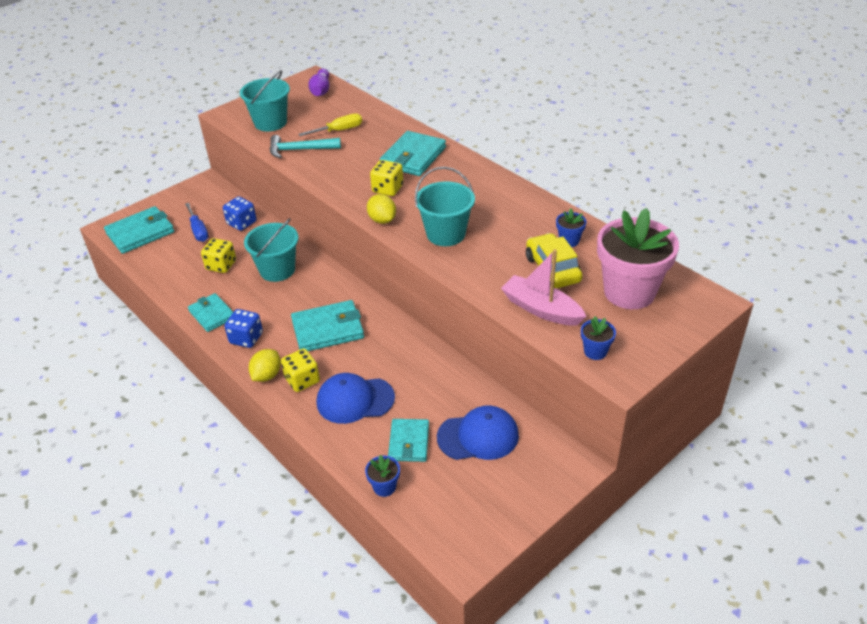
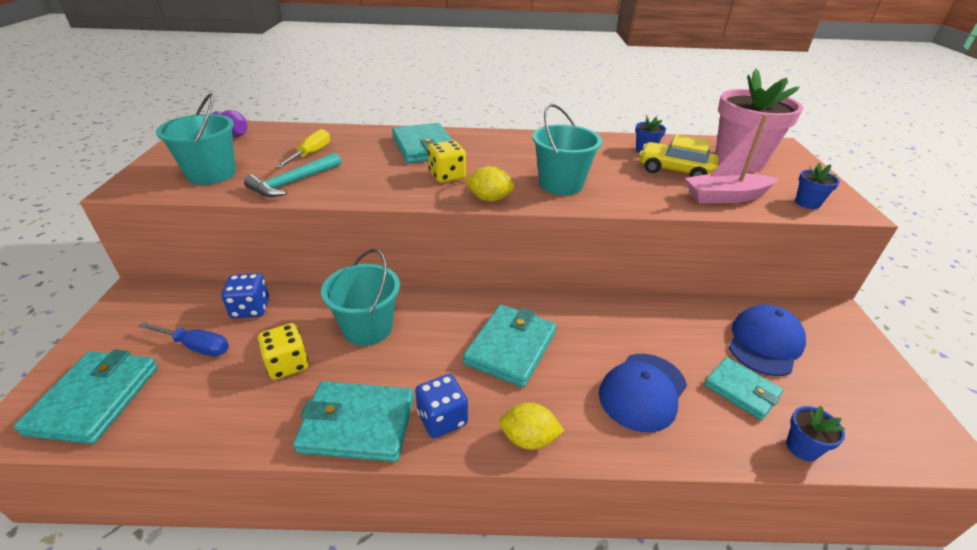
camera: 50 degrees left, 5 degrees down
(212, 314) = (357, 424): turquoise wallet -> turquoise wallet, size x1.52
(267, 375) = (528, 439): yellow lemon -> yellow lemon turned 60 degrees counterclockwise
(302, 380) = (569, 413): yellow dice -> none

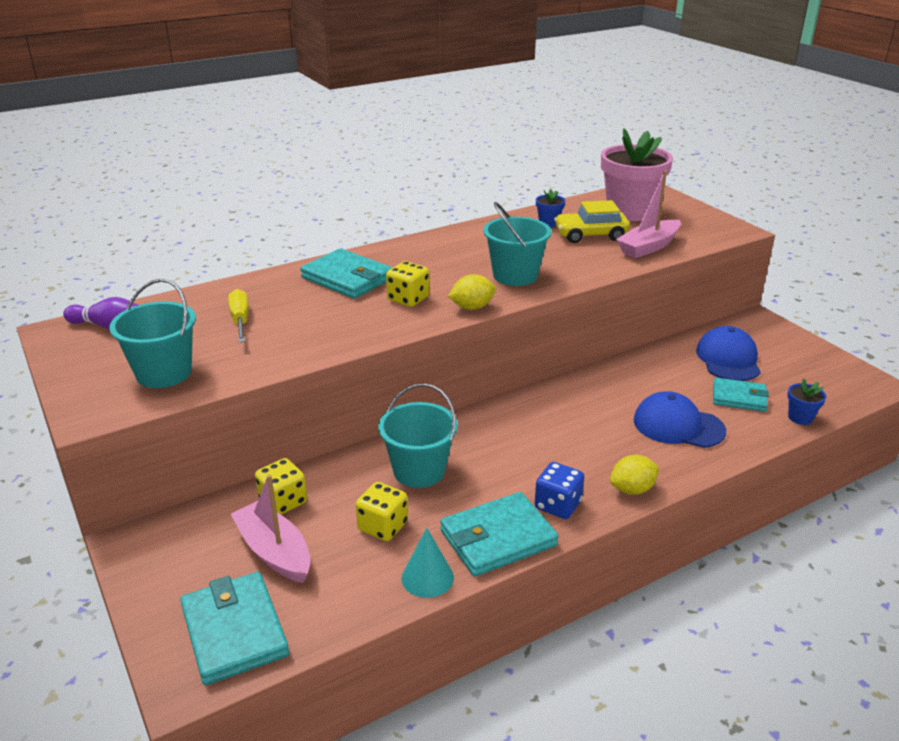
camera: 30 degrees left, 5 degrees down
(197, 347) = (274, 552): blue screwdriver -> pink boat
(250, 308) = (283, 501): blue dice -> yellow dice
(264, 431) = (427, 577): none -> turquoise cone
(293, 182) = (267, 352): turquoise hammer -> none
(510, 348) = (555, 436): turquoise wallet -> none
(642, 391) = (678, 425): blue cap -> blue cap turned 105 degrees clockwise
(807, 203) = (707, 234): blue flower pot -> none

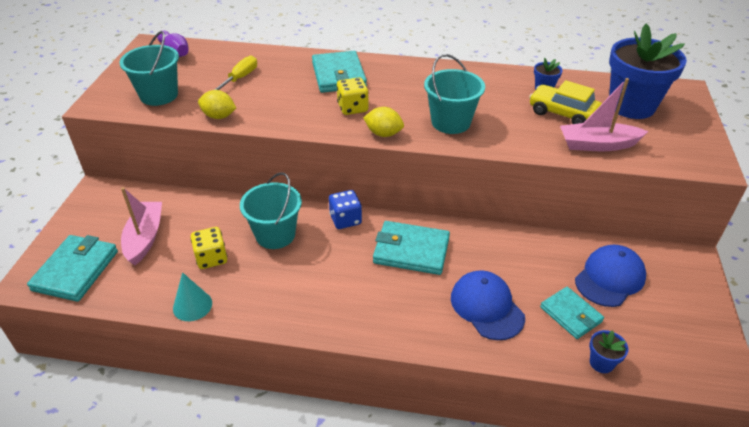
camera: 40 degrees right, 10 degrees up
(283, 501) = (185, 210): yellow dice -> none
(498, 538) = (259, 308): turquoise wallet -> turquoise wallet (411, 251)
(557, 505) = (322, 311): blue dice -> blue dice (345, 219)
(629, 212) = (631, 106): pink flower pot -> blue flower pot
(632, 489) = (385, 332): yellow lemon -> yellow lemon (219, 116)

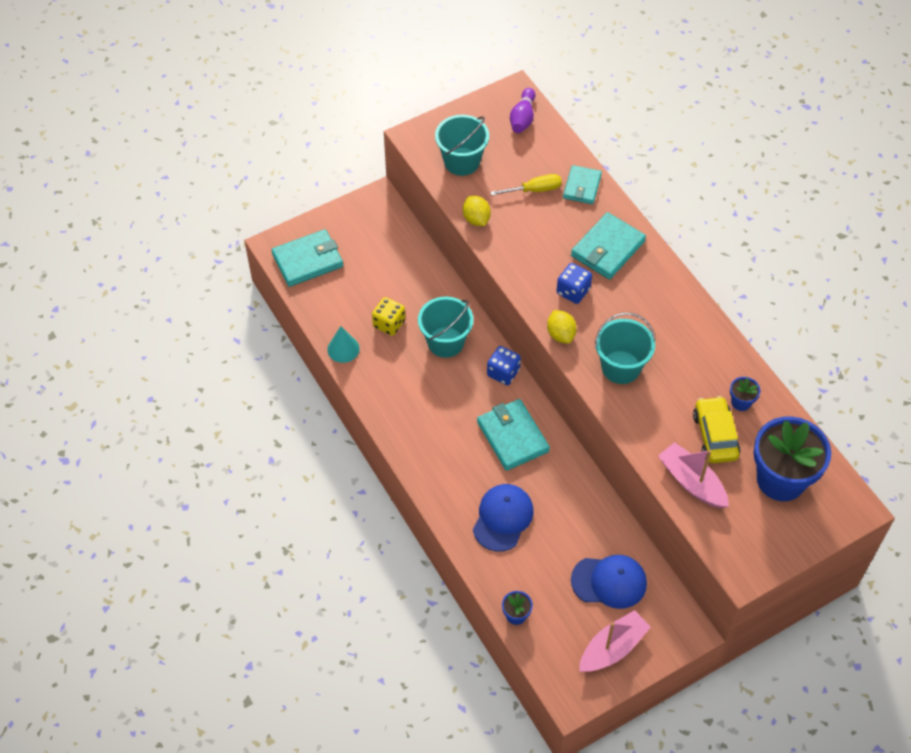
camera: 50 degrees right, 15 degrees up
(145, 238) = (368, 270): pink boat -> pink boat (612, 648)
(352, 108) = (573, 291): yellow dice -> blue dice
(571, 314) = (545, 574): turquoise wallet -> turquoise wallet (582, 186)

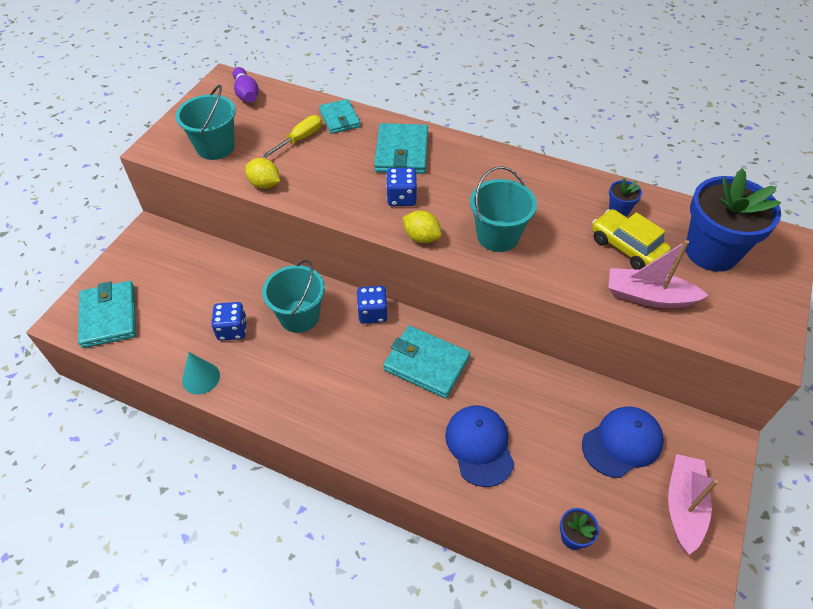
camera: 35 degrees left, 5 degrees down
(307, 260) = (109, 316): turquoise wallet -> turquoise wallet turned 45 degrees counterclockwise
(389, 324) = (232, 330): yellow dice -> blue dice

